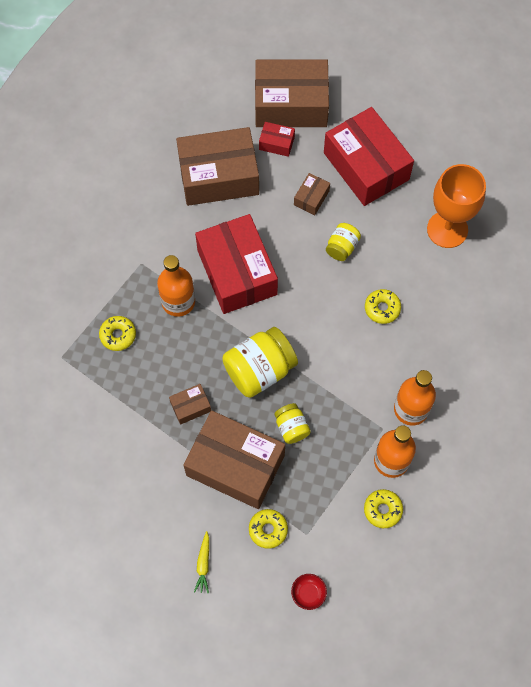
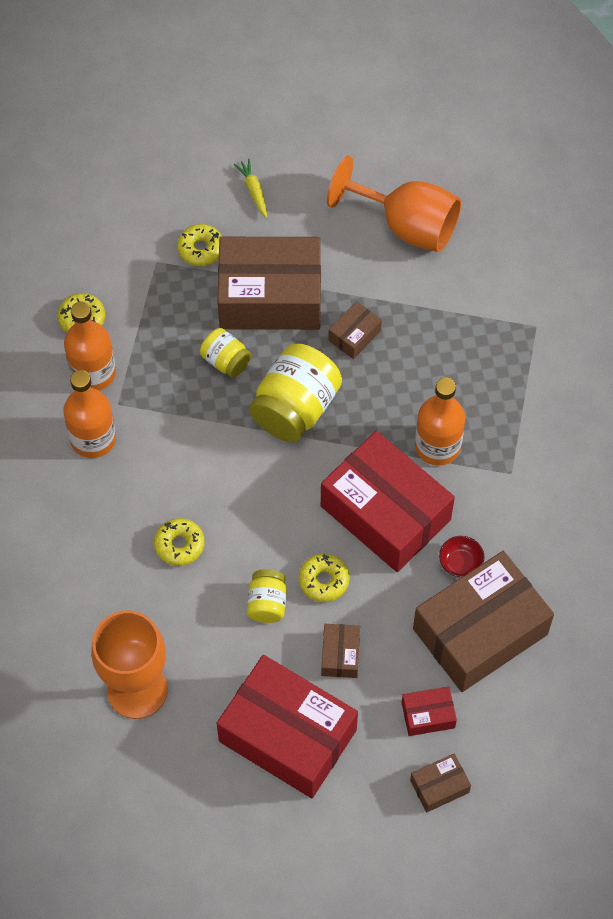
camera: 155 degrees right, 5 degrees down
(104, 479) = (407, 225): none -> orange goblet
(118, 335) = (485, 377): yellow donut -> yellow donut (324, 581)
(291, 104) = (439, 786): brown box -> brown box, size x0.43
(308, 593) = (128, 209): red bowl -> red bowl (460, 563)

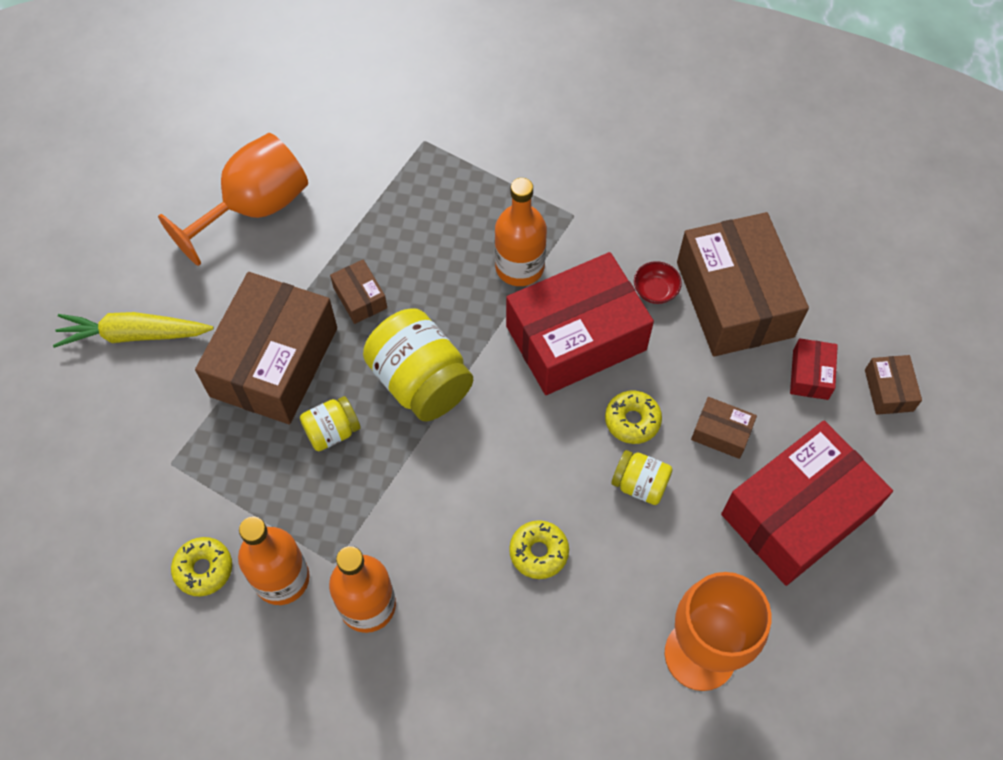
camera: 70 degrees left, 0 degrees up
(201, 249) = (179, 411): yellow donut -> none
(253, 191) = (134, 335): yellow carrot -> yellow carrot, size x1.85

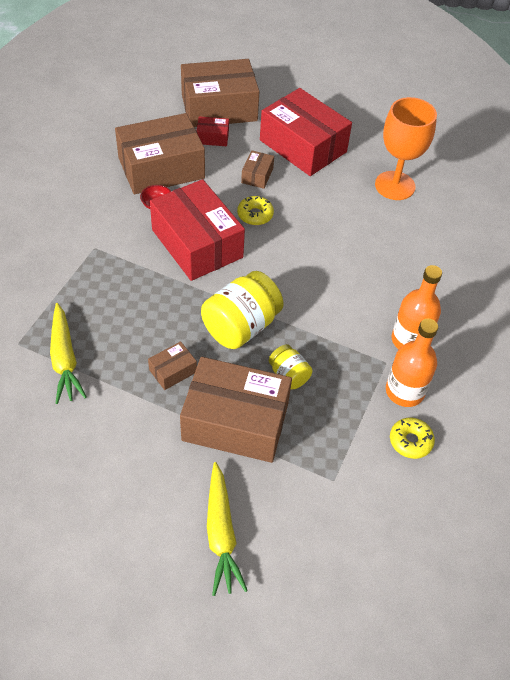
camera: 100 degrees left, 10 degrees down
(255, 208) = (85, 459): orange goblet -> none
(394, 186) = (65, 359): none -> yellow carrot
(519, 267) = (140, 276): orange bottle -> none
(538, 552) = (352, 256): yellow donut -> none
(640, 484) = (298, 211): yellow jar -> none
(888, 390) = (219, 107): brown box -> brown box, size x2.33

